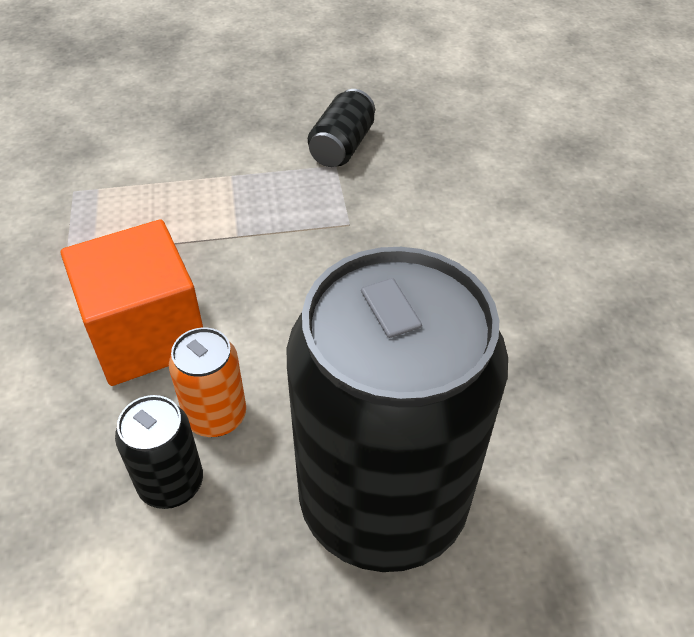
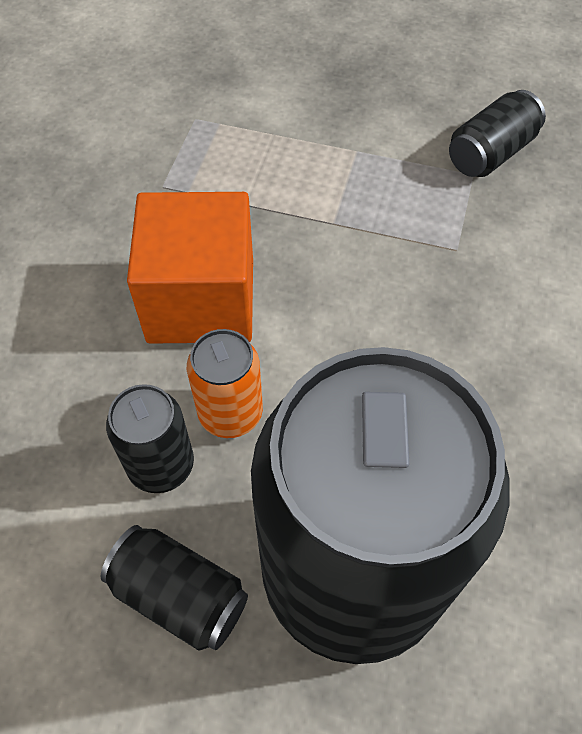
camera: 25 degrees right, 10 degrees up
(239, 585) = (180, 595): none -> black can

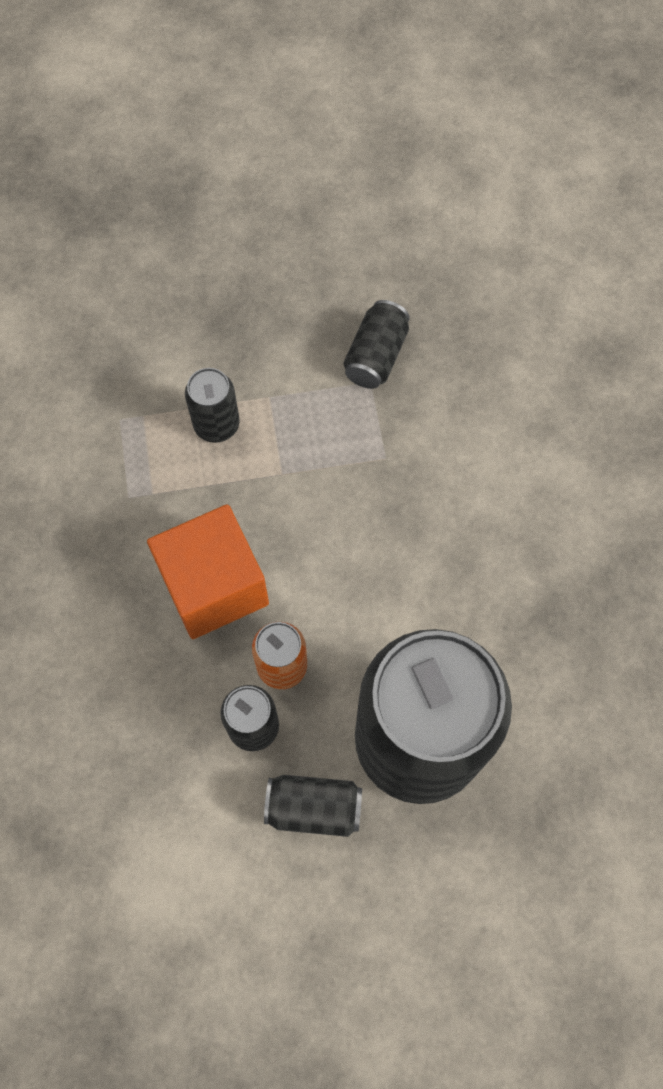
camera: 25 degrees left, 10 degrees up
(289, 156) = (216, 425): none -> black can

